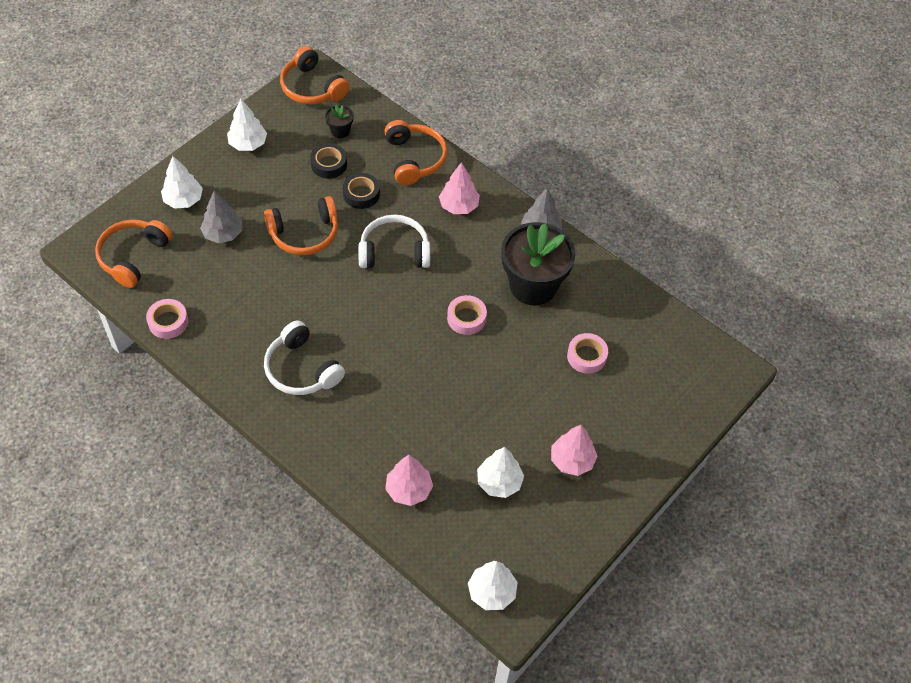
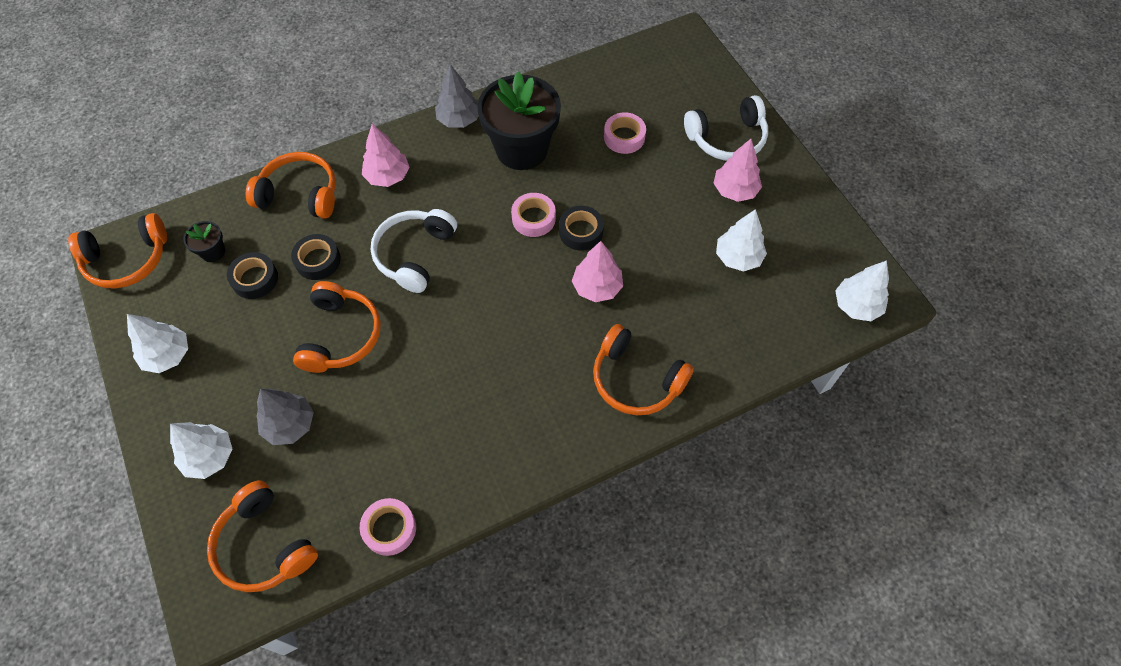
camera: 65 degrees left, 5 degrees up
(301, 369) = (527, 396): white headphones -> white headphones (727, 138)
(346, 439) = (636, 379): none -> orange headphones
(409, 490) = (719, 340): pink tree -> pink tree (597, 287)
(469, 356) = (581, 232): none -> black tape

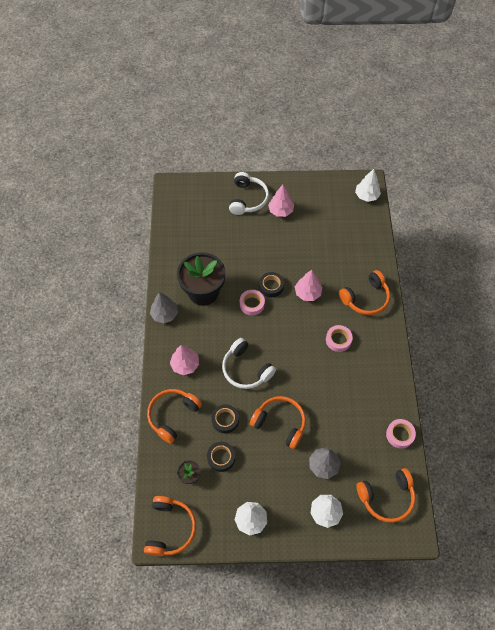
camera: 65 degrees left, 0 degrees up
(624, 137) = (222, 242): pink tape -> pink tape (338, 340)
(738, 257) = (319, 228): white tree -> none

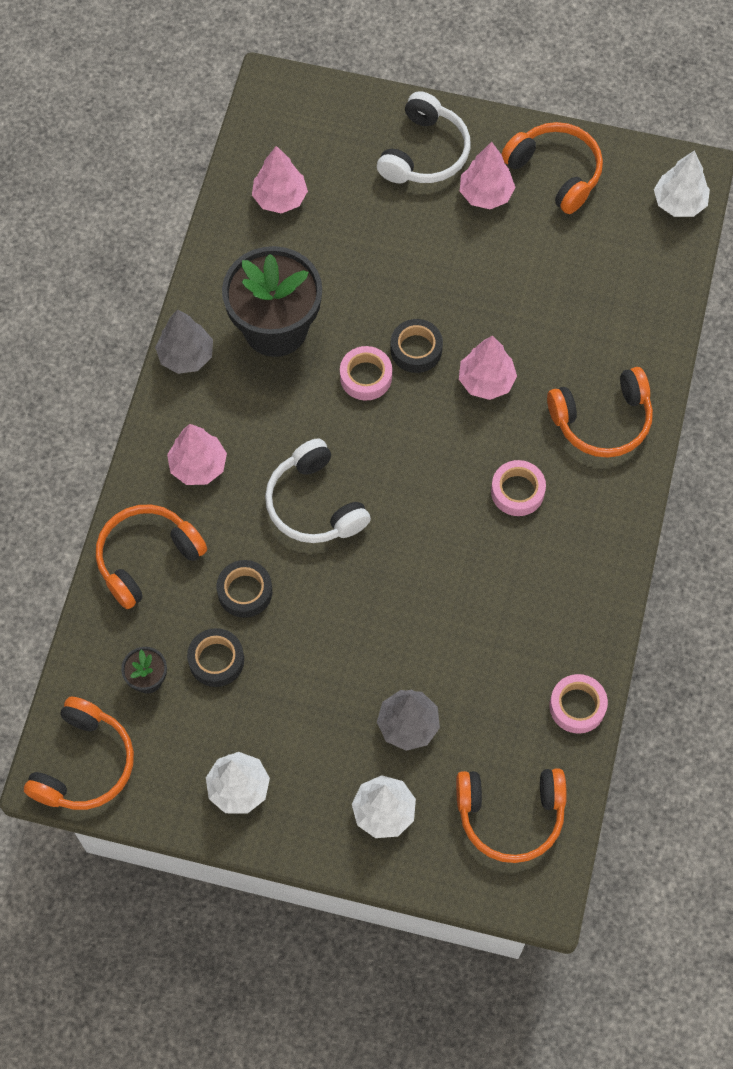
camera: 15 degrees right, 5 degrees up
(188, 233) = (280, 198): none -> pink tree
(280, 423) = (349, 625): orange headphones -> orange headphones (555, 172)

